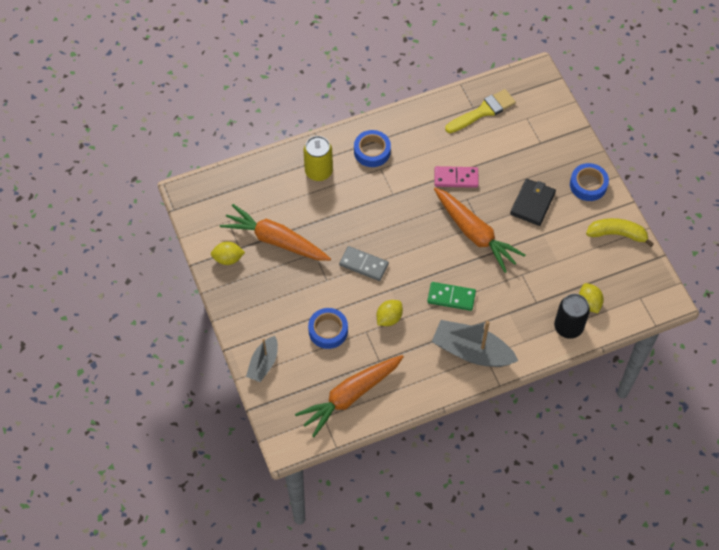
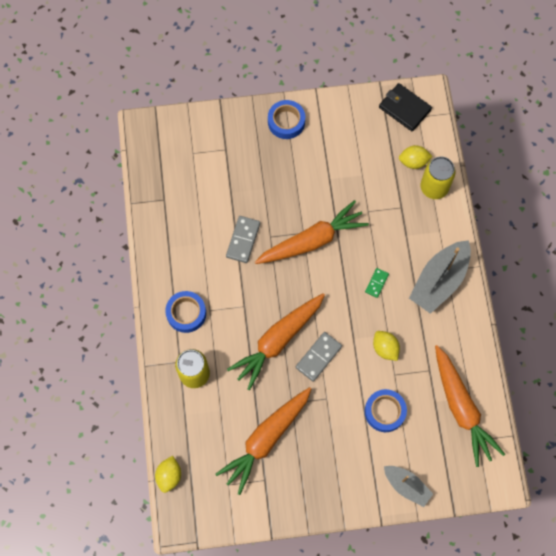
camera: 75 degrees left, 10 degrees up
(228, 258) = (275, 495): yellow lemon -> yellow lemon (169, 476)
(368, 228) = (277, 341): none -> orange carrot
(451, 297) = (376, 283): green domino -> green domino, size x0.61
(456, 178) = (243, 240): pink domino -> grey domino
(483, 111) = (171, 191): yellow brush -> none
(532, 203) = (292, 178): black wallet -> black wallet (404, 108)
(568, 327) = (434, 187): black can -> yellow can
(617, 234) = (347, 114): yellow banana -> none

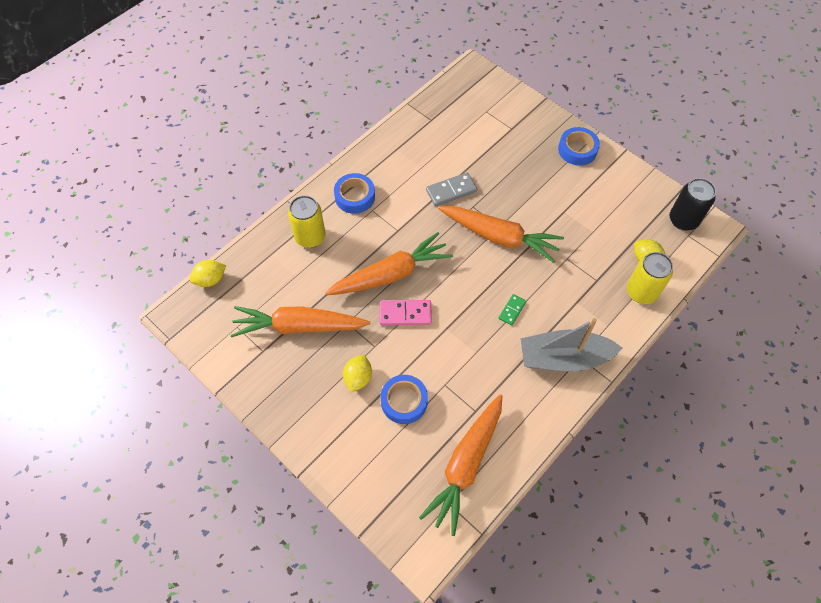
camera: 50 degrees right, 10 degrees down
(277, 341) = (391, 274): orange carrot -> orange carrot turned 150 degrees clockwise
(318, 357) = (405, 314): grey domino -> pink domino
(376, 283) = (512, 310): green domino -> green domino turned 45 degrees counterclockwise
(385, 348) = (461, 359): yellow lemon -> yellow lemon (358, 378)
(404, 108) = (683, 220): black wallet -> black can
(406, 486) = (351, 471): grey boat -> none

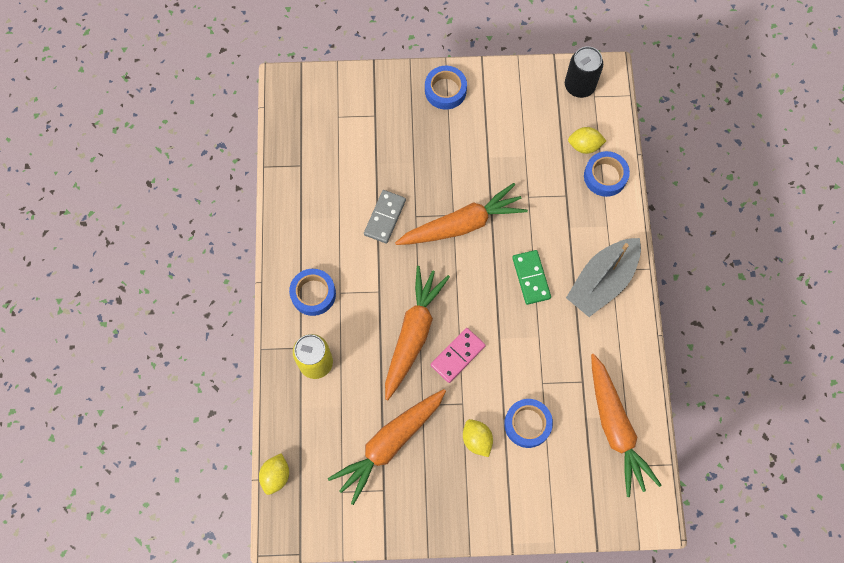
camera: 45 degrees left, 10 degrees up
(512, 310) = (531, 278): green domino -> green domino, size x1.64
(641, 292) = (605, 176): yellow can -> blue tape

